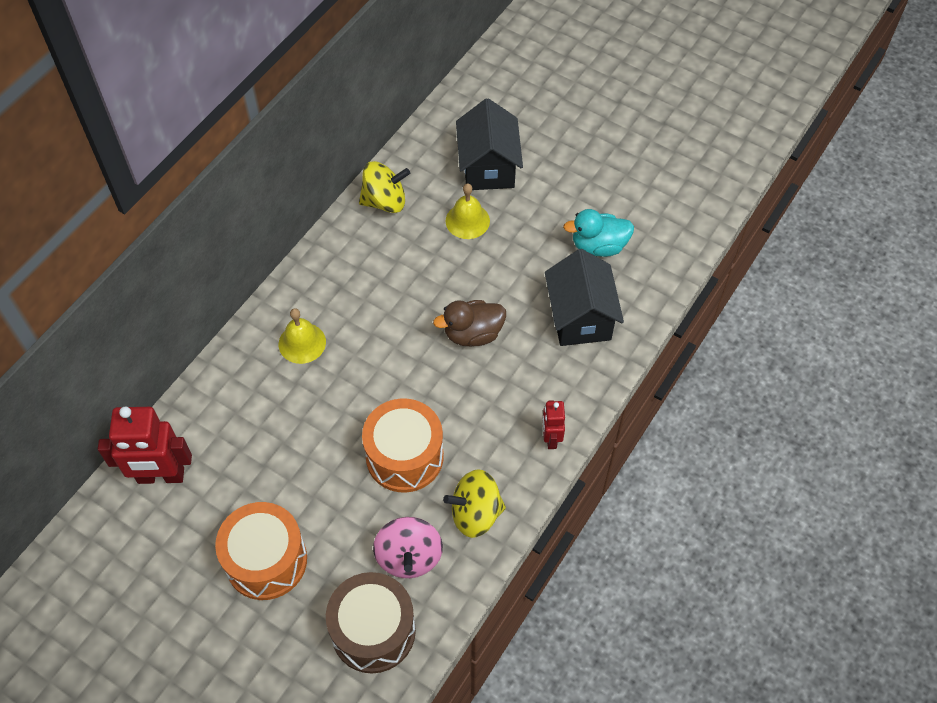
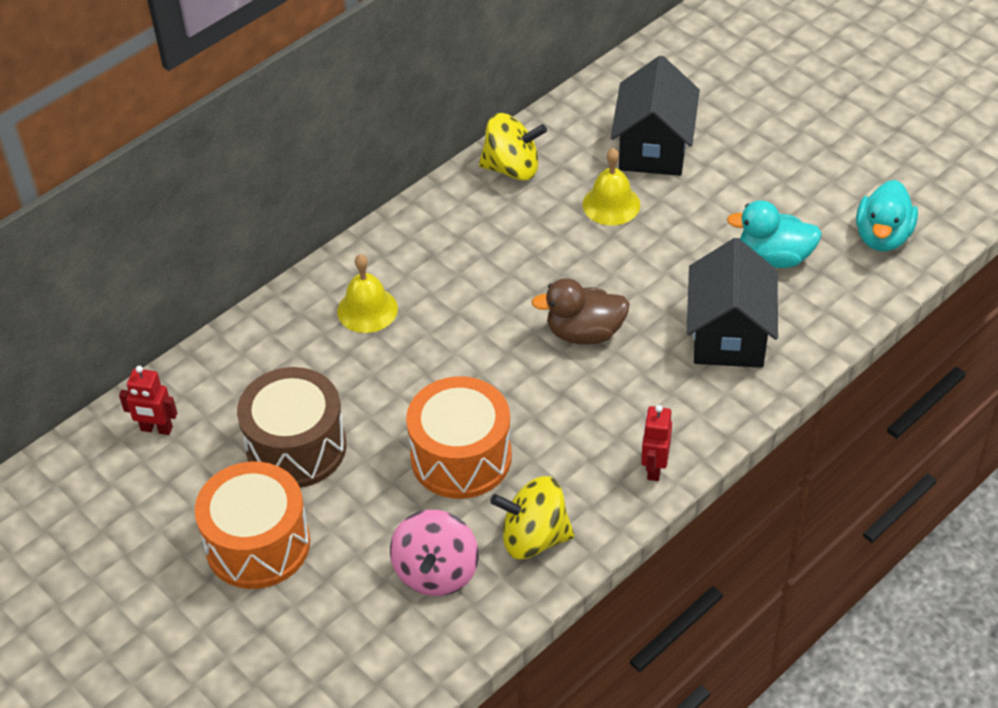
camera: 15 degrees right, 10 degrees down
(161, 476) = (156, 429): red robot -> red robot, size x0.53
(373, 631) = (369, 648): brown drum -> brown drum (296, 447)
(673, 216) = (882, 237): none -> turquoise duck

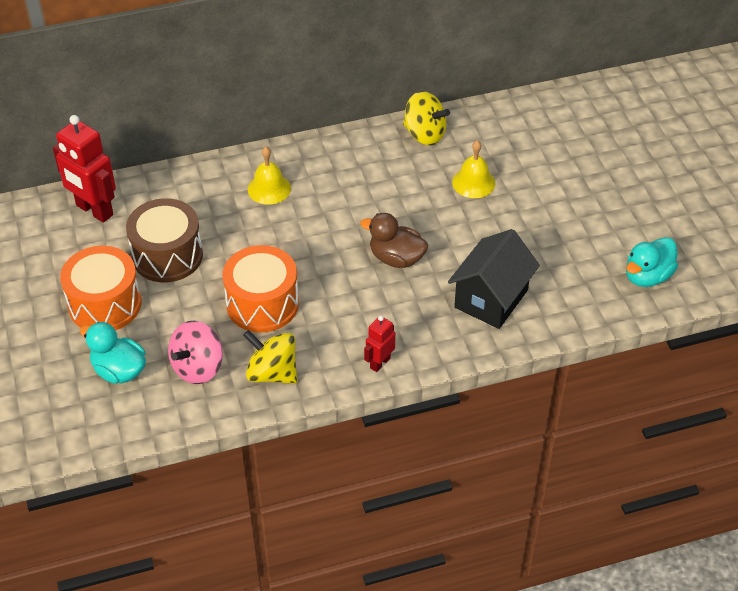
camera: 25 degrees right, 0 degrees up
(156, 429) = (94, 210): red robot -> red robot, size x1.88
(653, 148) = (529, 156): black house -> none
(774, 257) = (560, 260): turquoise duck -> turquoise duck (119, 370)

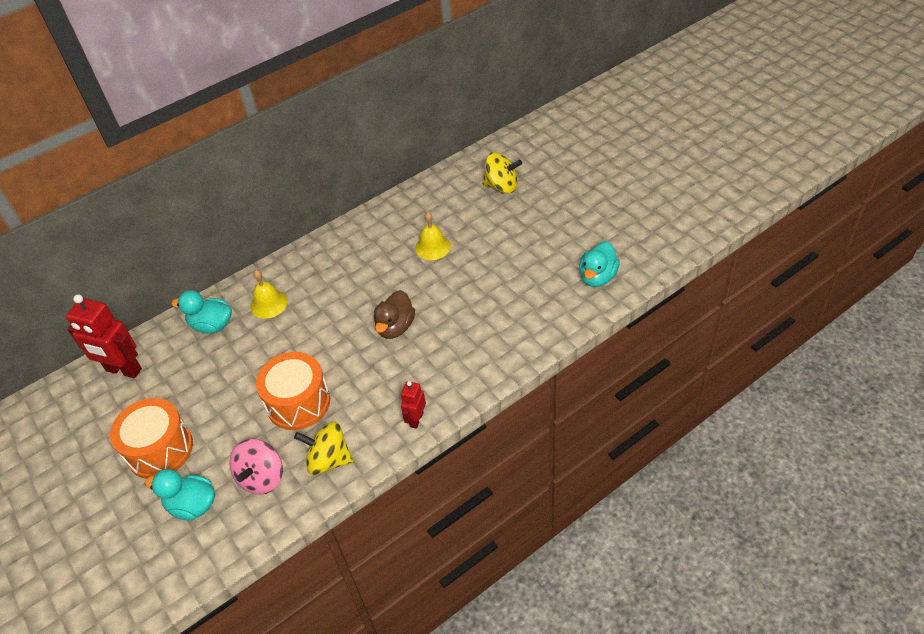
camera: 15 degrees left, 0 degrees up
(167, 255) = (201, 388): brown drum -> none
(201, 192) = (212, 325): none -> turquoise duck
(396, 258) = (395, 327): brown duck -> brown duck turned 75 degrees counterclockwise
(424, 134) = (379, 221): yellow spinning top -> yellow spinning top (501, 186)
(491, 299) = (484, 335): black house -> none

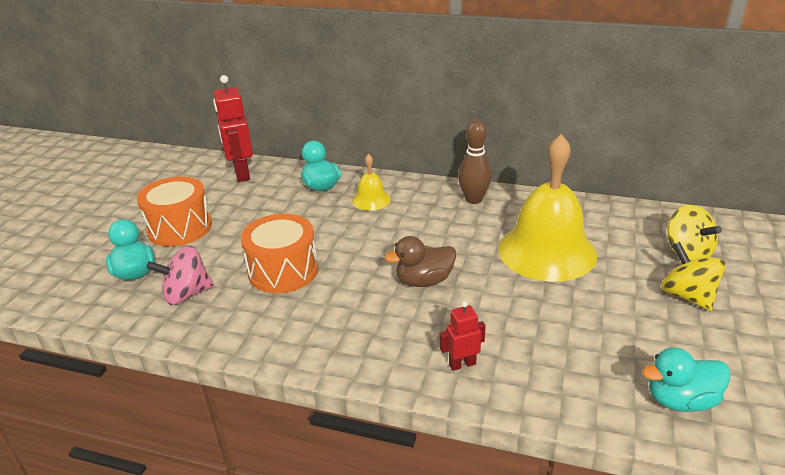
camera: 50 degrees right, 15 degrees down
(329, 460) = (233, 323): yellow spinning top -> yellow spinning top (687, 296)
(337, 246) = (473, 199): none -> brown bowling pin
(416, 419) = (327, 357): red robot -> red robot (462, 364)
(432, 247) = (547, 251): yellow bell -> yellow bell, size x2.18

